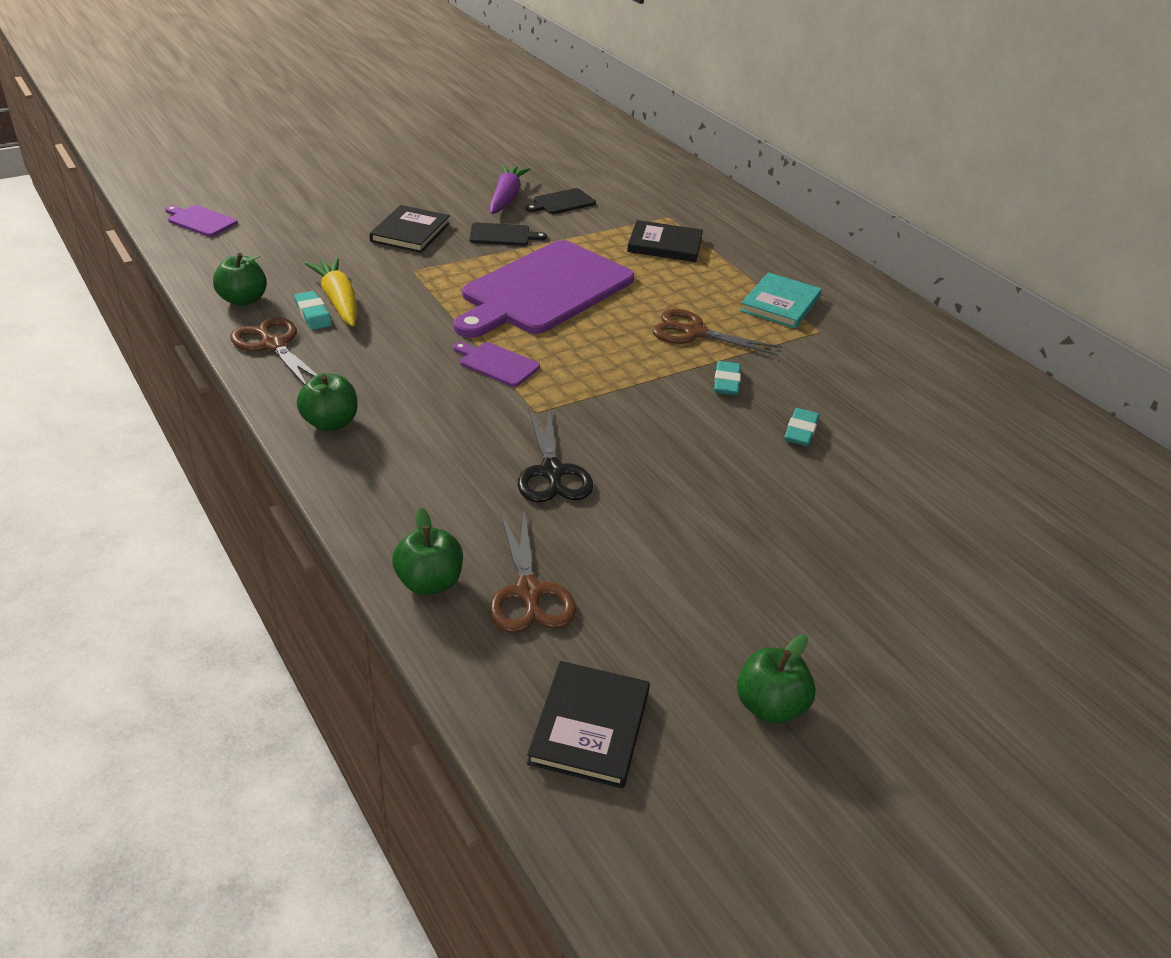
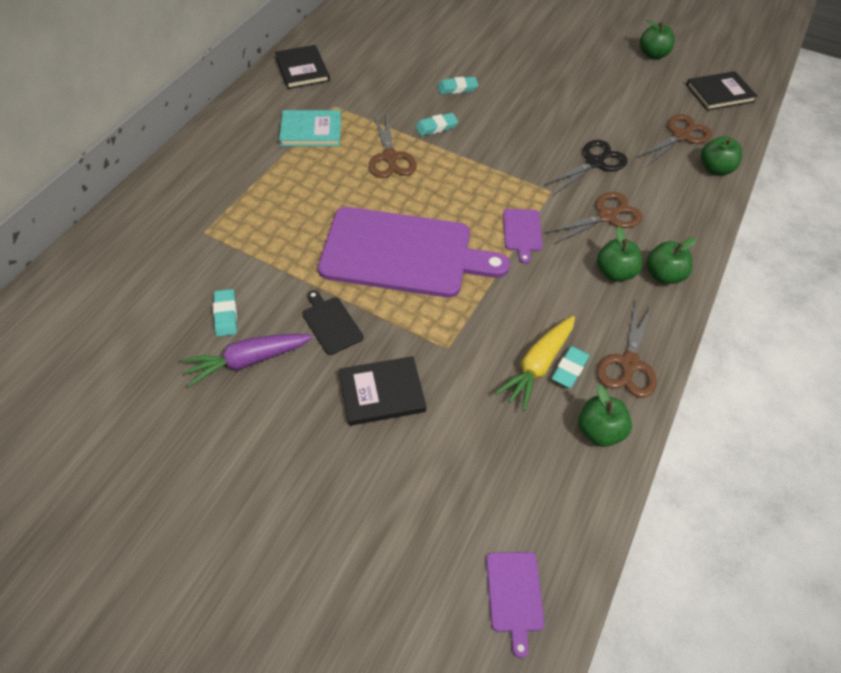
camera: 120 degrees left, 15 degrees up
(375, 393) = (615, 272): none -> green apple
(455, 431) = (607, 216): none -> brown scissors
(562, 202) = (226, 315): black cutting board -> turquoise eraser
(665, 245) = (263, 216): black book -> black book (302, 69)

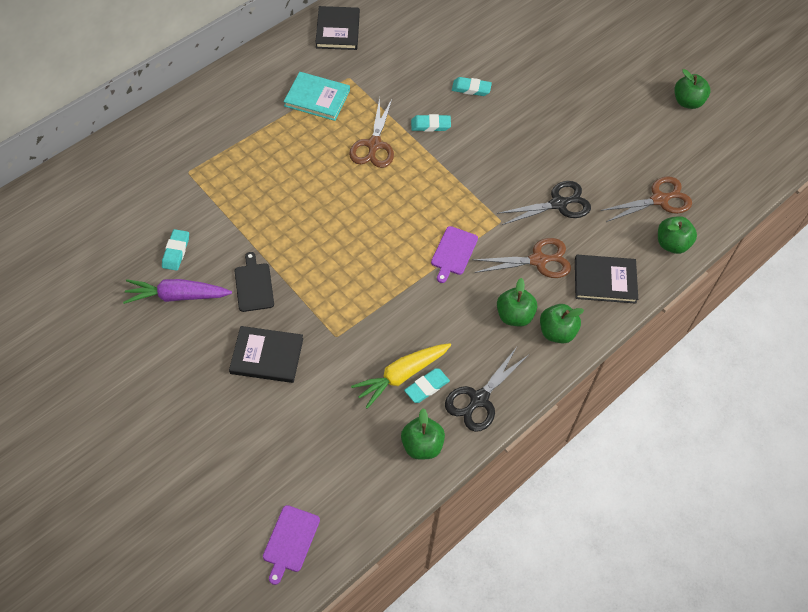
camera: 20 degrees right, 5 degrees up
(403, 253) = (341, 241): purple cutting board -> none
(629, 364) = (479, 399): brown scissors -> black scissors
(719, 93) = (729, 164): black book -> black book (605, 280)

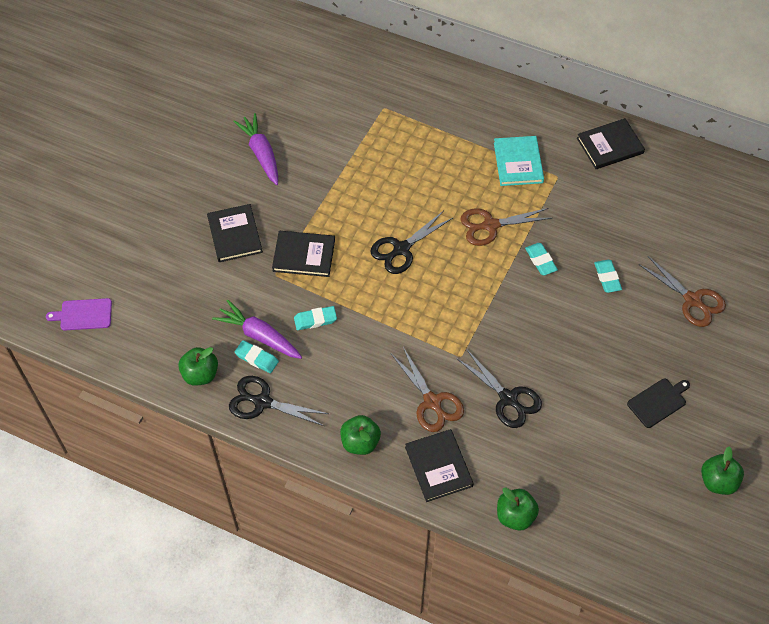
camera: 70 degrees right, 0 degrees up
(176, 251) = (302, 134): turquoise eraser -> turquoise eraser (315, 320)
(254, 285) = (296, 198): black cutting board -> black cutting board (658, 402)
(326, 303) = (304, 255): none -> black book
(363, 221) = (401, 249): none -> black scissors
(401, 376) = (259, 335): yellow carrot -> purple carrot
(453, 252) = (404, 330): purple cutting board -> none
(514, 316) = (361, 402): green apple -> none
(659, 199) = (566, 489): brown scissors -> brown scissors (693, 300)

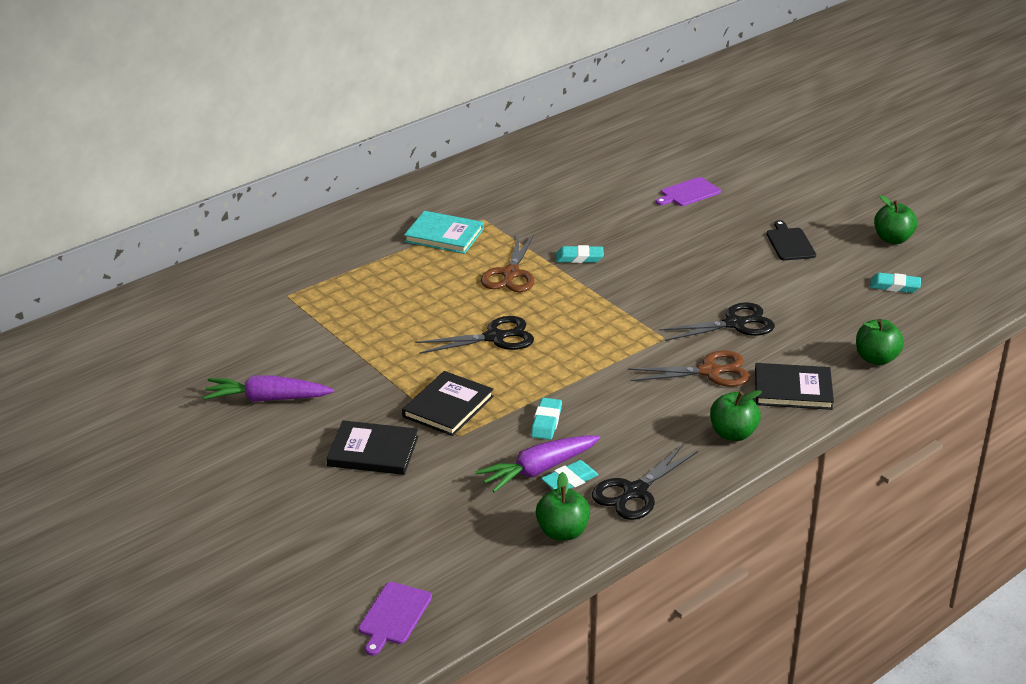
camera: 65 degrees left, 25 degrees down
(401, 249) = (495, 337): black scissors -> black scissors turned 90 degrees counterclockwise
(607, 278) = (629, 228): turquoise eraser -> turquoise eraser (895, 286)
(610, 146) = (471, 181): black book -> none
(693, 300) = (688, 193): brown scissors -> purple cutting board

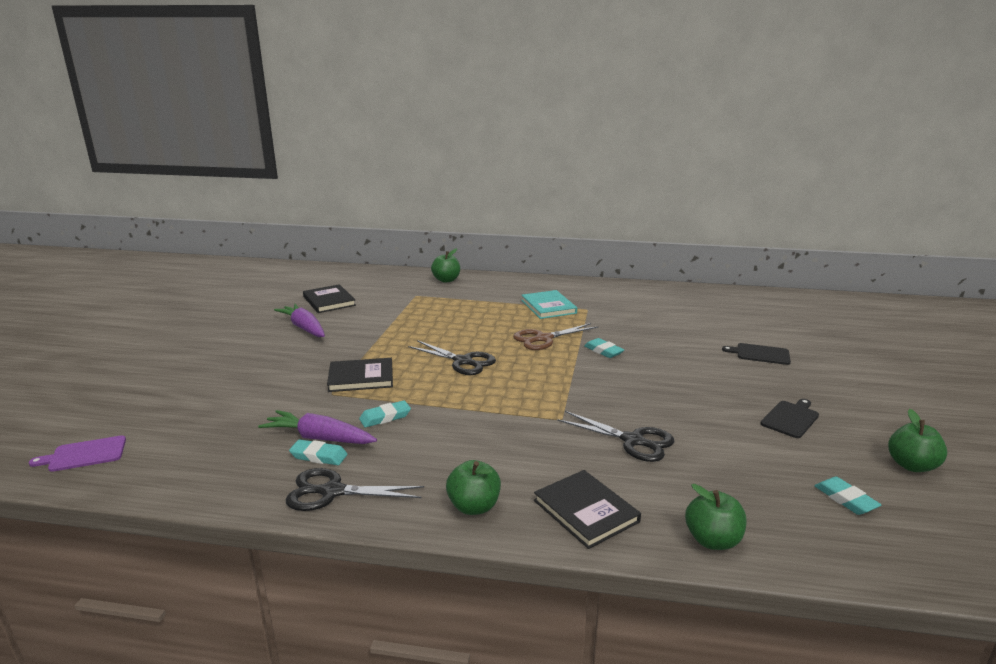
camera: 50 degrees right, 10 degrees down
(373, 451) = (281, 375): black book -> black book (329, 301)
(562, 532) = (244, 481): green apple -> green apple (446, 280)
(688, 193) = (760, 354): purple cutting board -> black cutting board
(710, 372) = (548, 457): brown scissors -> none

